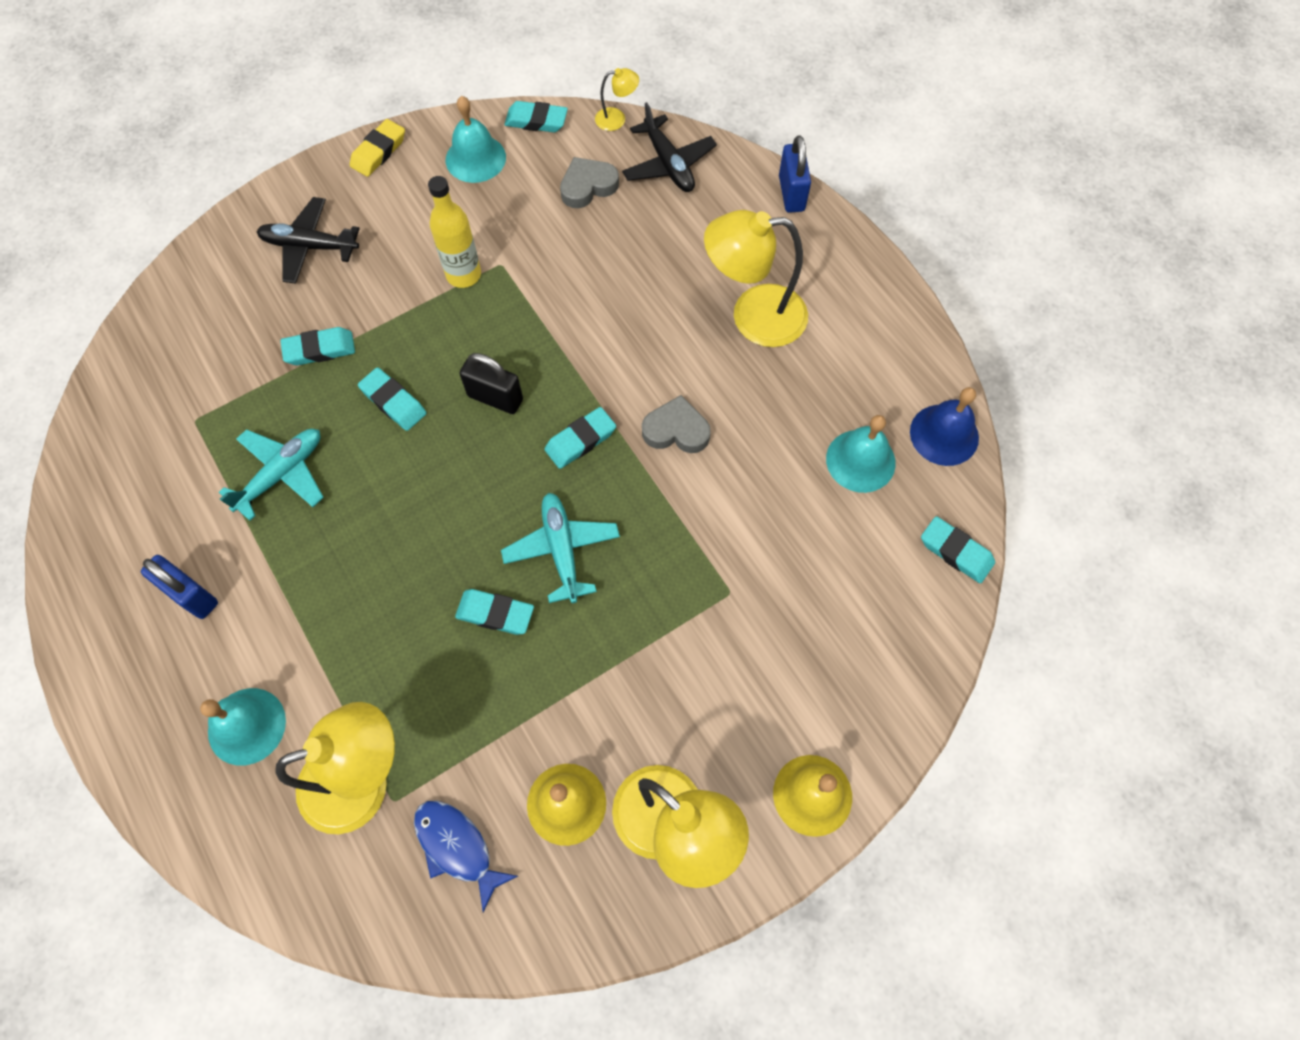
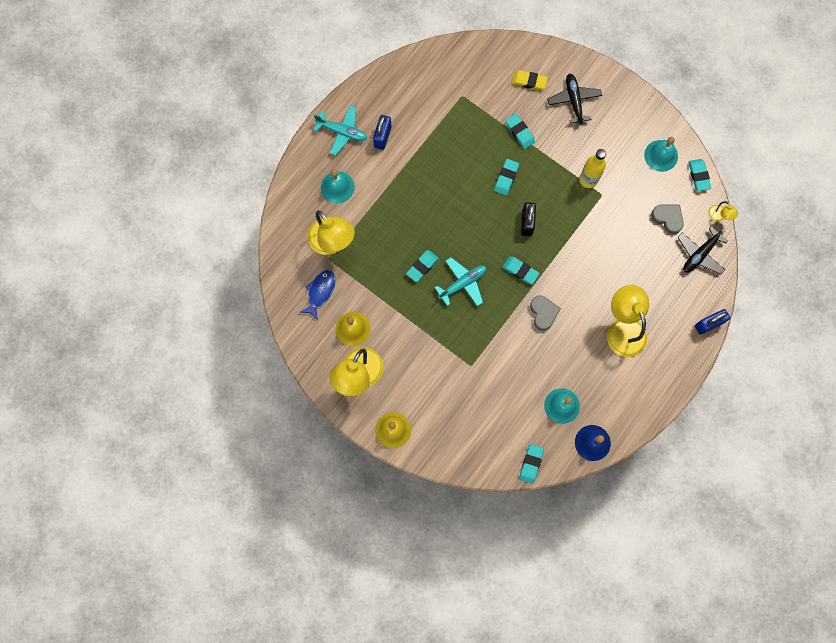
camera: 70 degrees right, 10 degrees up
(281, 474) = (451, 146): turquoise plane -> turquoise plane (342, 132)
(378, 152) = (644, 106): yellow eraser -> yellow eraser (529, 81)
(495, 613) = (422, 266): turquoise eraser -> turquoise eraser turned 45 degrees clockwise

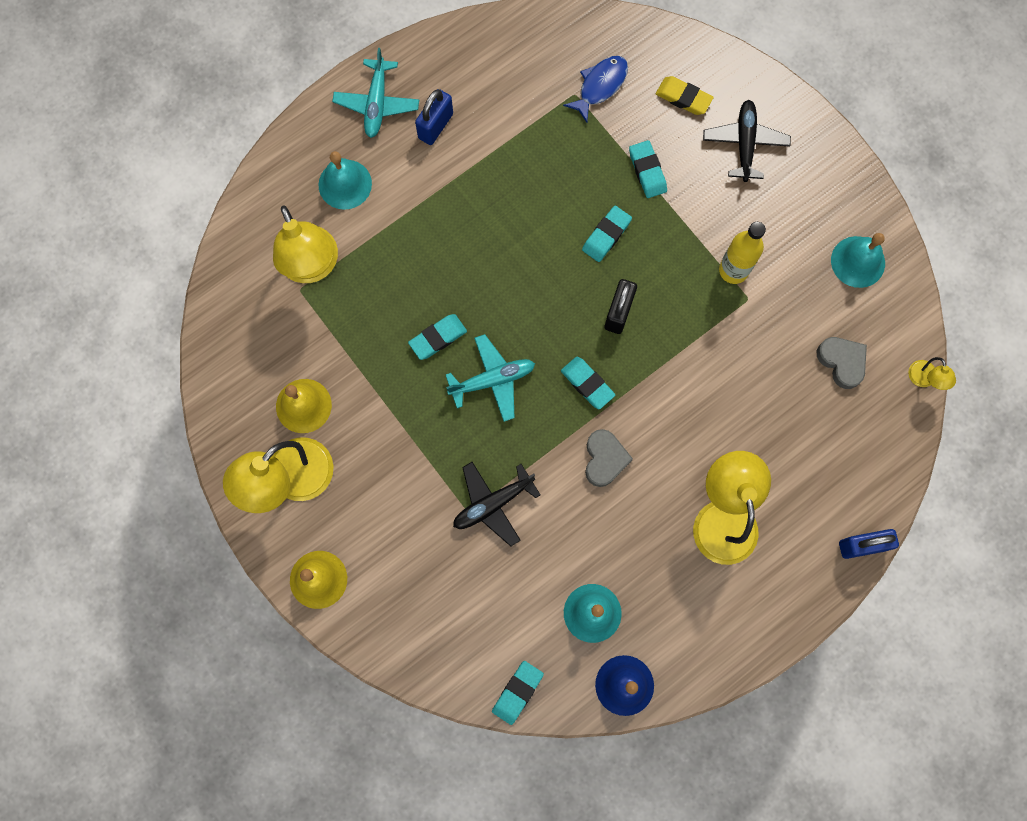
camera: 15 degrees right, 0 degrees up
(320, 292) = (271, 336): blue fish -> blue fish (600, 86)
(342, 132) = (377, 103): turquoise plane -> turquoise plane turned 60 degrees clockwise
(698, 176) = (909, 308): turquoise eraser -> none
(700, 254) = (878, 431): black plane -> black plane (493, 504)

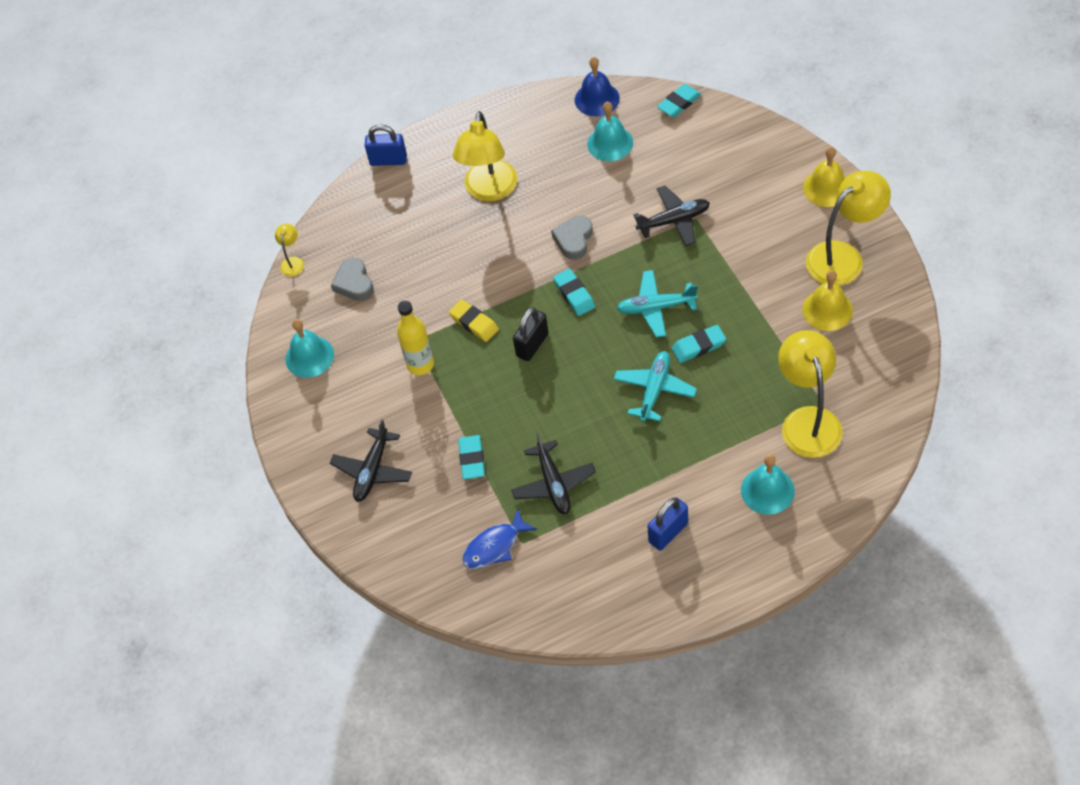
camera: 160 degrees left, 20 degrees down
(377, 103) = (724, 564): turquoise plane -> turquoise plane (654, 390)
(558, 158) = (553, 483): none -> black plane
(606, 235) = (526, 409): turquoise eraser -> none
(683, 98) = (416, 522): yellow eraser -> yellow eraser (474, 323)

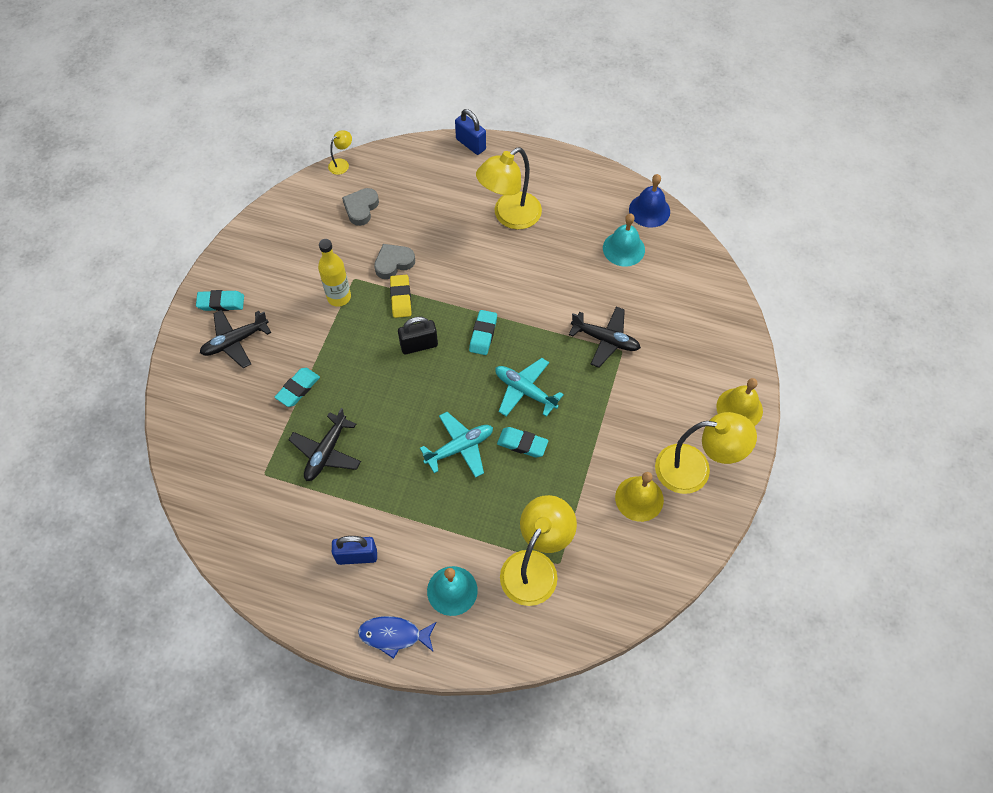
camera: 35 degrees right, 5 degrees up
(309, 356) = (283, 234): turquoise bell -> none
(494, 546) = (246, 460): blue fish -> blue fish (394, 635)
(574, 240) = (525, 296): grey heart -> grey heart (393, 263)
(679, 103) = (702, 259): turquoise eraser -> turquoise eraser (221, 303)

